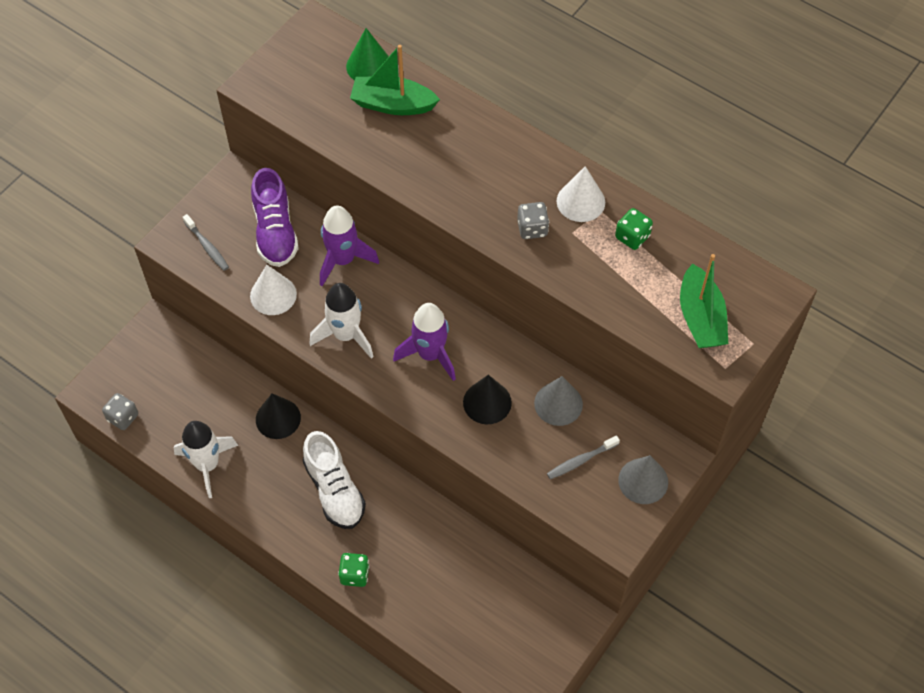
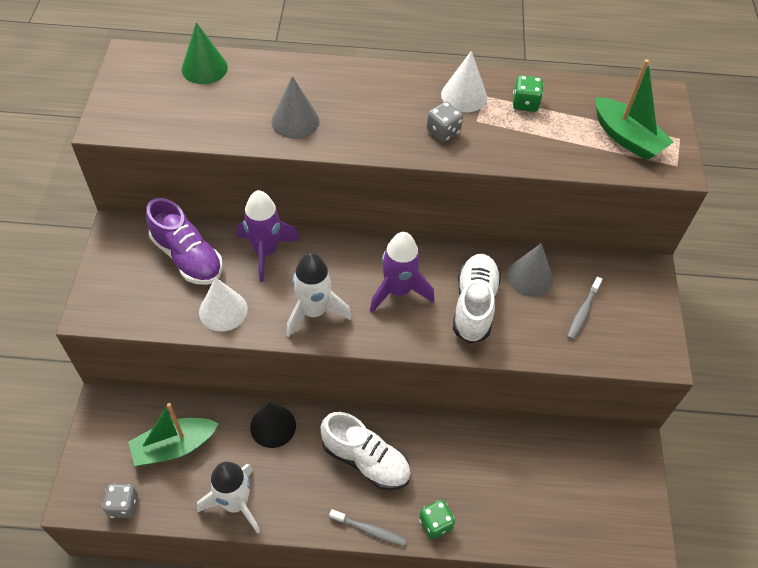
camera: 35 degrees left, 5 degrees down
(207, 246) = (130, 299): grey toothbrush -> grey toothbrush (369, 530)
(392, 104) = (248, 88): green boat -> green boat (174, 447)
(487, 402) = (474, 305): black cone -> white shoe
(643, 481) = (640, 302): grey cone -> grey cone (295, 121)

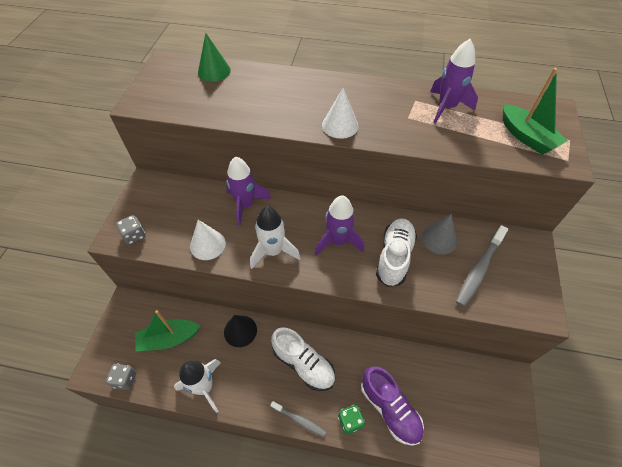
camera: 10 degrees right, 0 degrees up
(187, 257) = (190, 204): purple shoe -> purple shoe (389, 409)
(295, 121) = (271, 109): grey cone -> none
(443, 132) = (381, 124): grey dice -> grey dice (134, 235)
(464, 95) = (400, 99): white cone -> white cone (340, 125)
(525, 103) = (446, 107): green dice -> purple rocket
(582, 312) = (479, 270): grey toothbrush -> grey toothbrush, size x1.70

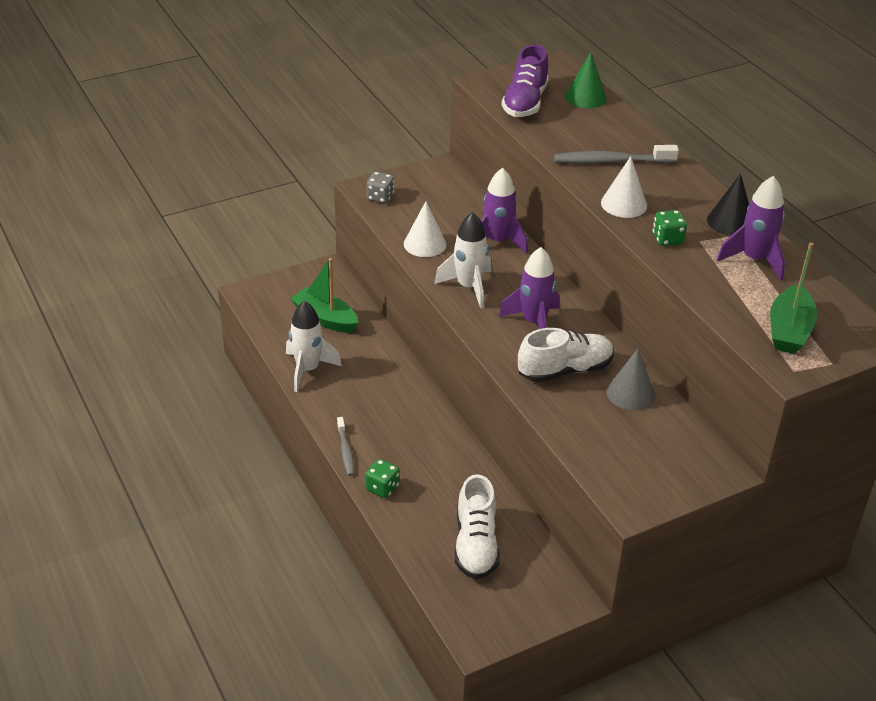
camera: 50 degrees right, 15 degrees down
(125, 379) = (261, 316): grey dice -> none
(240, 331) = (386, 360): black cone -> black cone (730, 222)
(303, 364) = (403, 424): white shoe -> white shoe (475, 545)
(389, 409) = (426, 512): purple shoe -> purple shoe (525, 102)
(394, 130) = (667, 239): none -> green dice
(479, 270) = (628, 439): grey toothbrush -> grey toothbrush (611, 161)

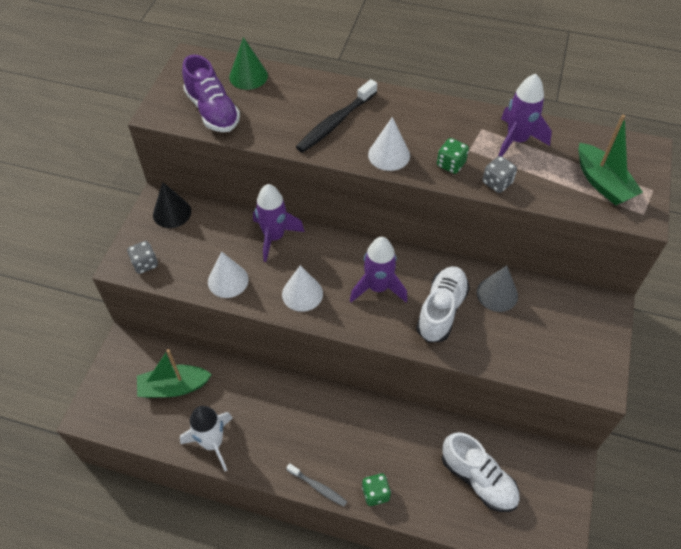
camera: 45 degrees left, 15 degrees up
(468, 287) = (302, 294): white rocket -> white cone
(611, 161) = (335, 123): grey toothbrush -> black toothbrush
(689, 273) = (497, 183): none -> grey dice
(730, 222) = (466, 119): black cone -> black cone (172, 213)

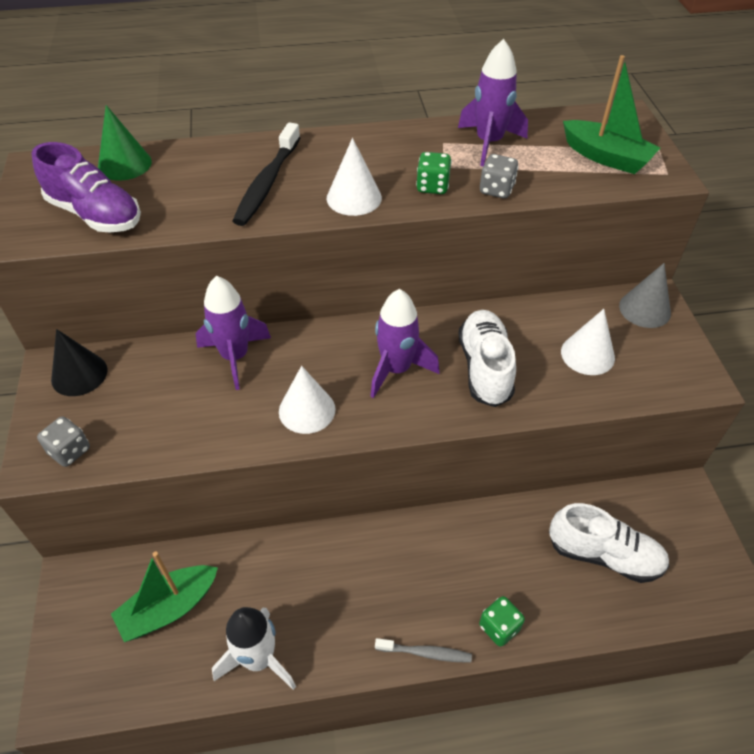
camera: 25 degrees left, 5 degrees down
(228, 280) = (199, 430): white cone -> white cone (587, 354)
(497, 294) = (534, 328): grey cone -> grey cone (644, 309)

